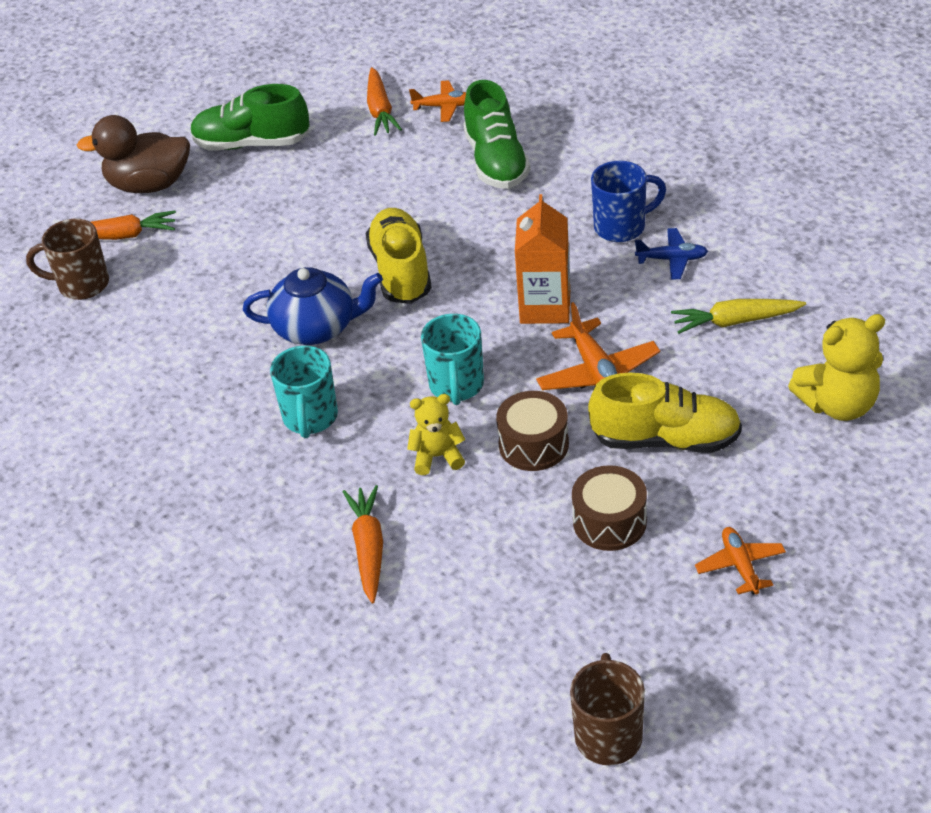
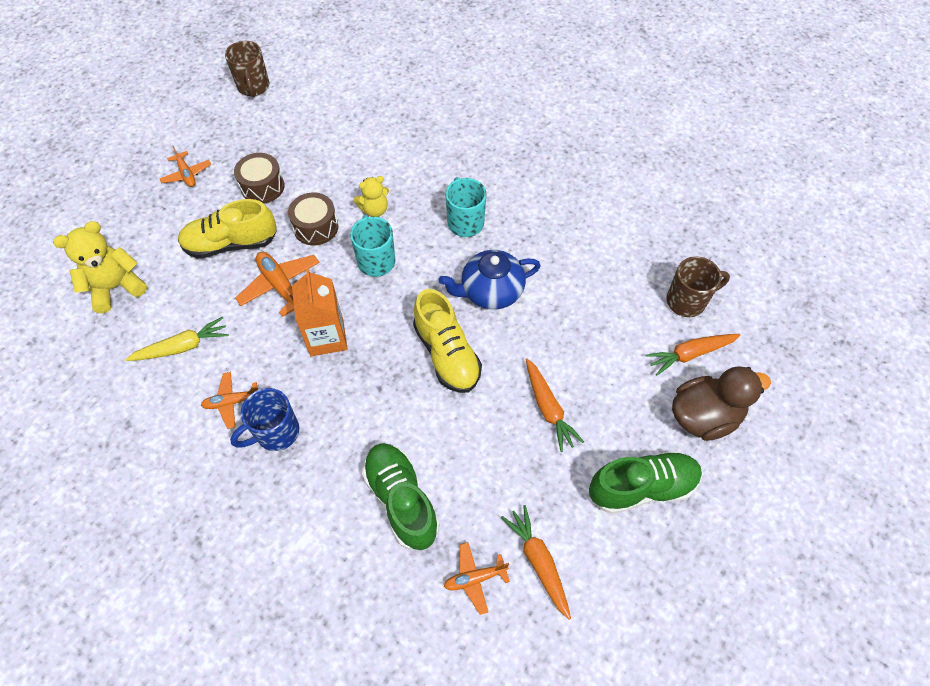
camera: 160 degrees right, 15 degrees up
(368, 548) = (398, 151): orange carrot -> orange carrot (548, 408)
(672, 259) = (232, 402): blue plane -> orange plane

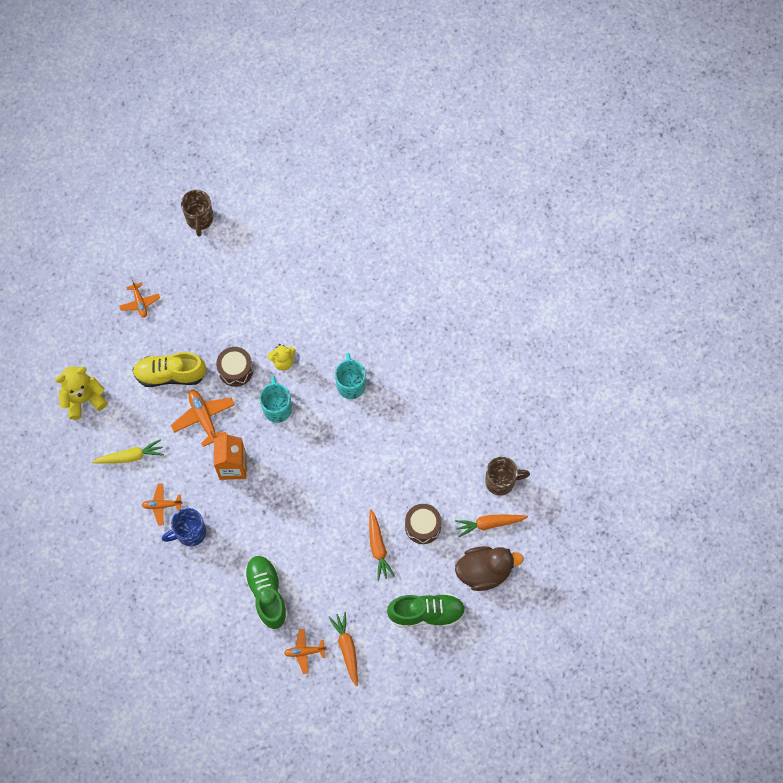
camera: 10 degrees right, 10 degrees up
(262, 187) = (198, 325): brown drum -> brown drum (422, 526)
(447, 354) = (316, 494): yellow shoe -> none
(491, 291) = (358, 449): blue teapot -> none

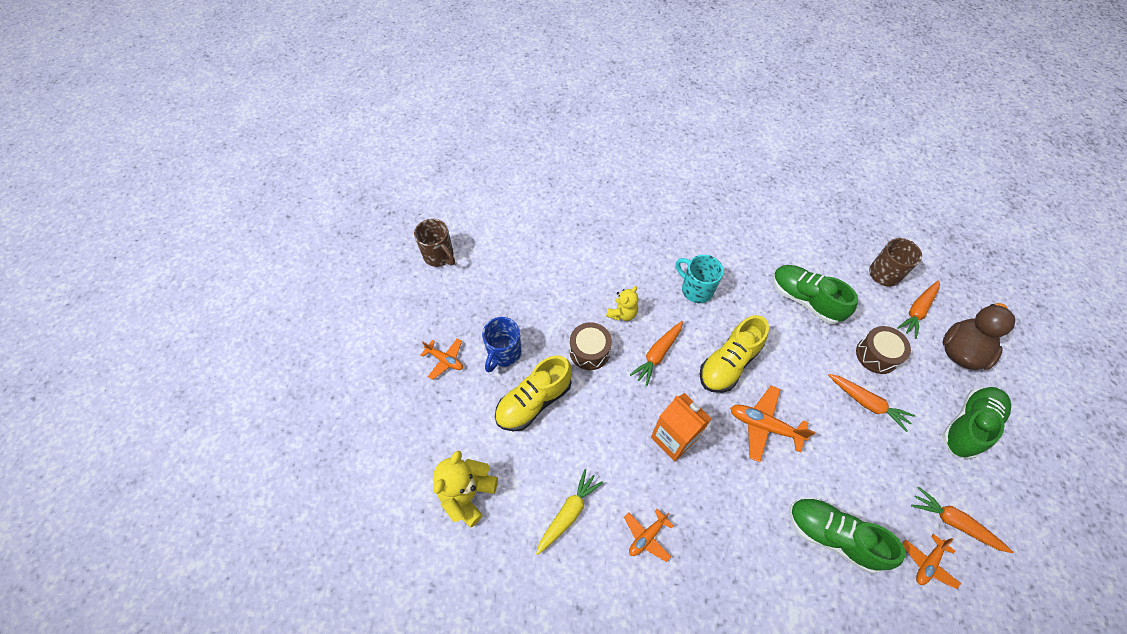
camera: 40 degrees left, 10 degrees down
(190, 533) = (701, 540): blue mug -> blue mug (504, 353)
(204, 418) = (603, 416): orange plane -> orange plane (764, 426)
(277, 408) = (657, 355): turquoise mug -> orange carrot
(317, 451) = (728, 363): none -> yellow shoe
(419, 453) = (805, 300): none -> green shoe

